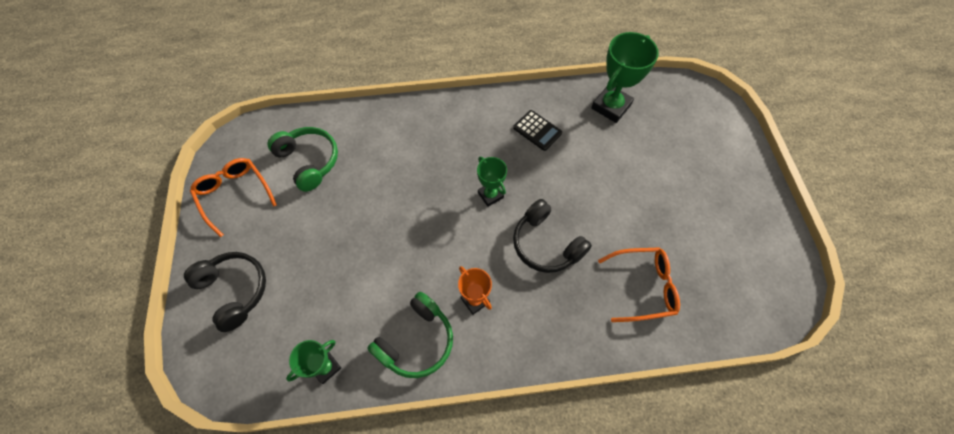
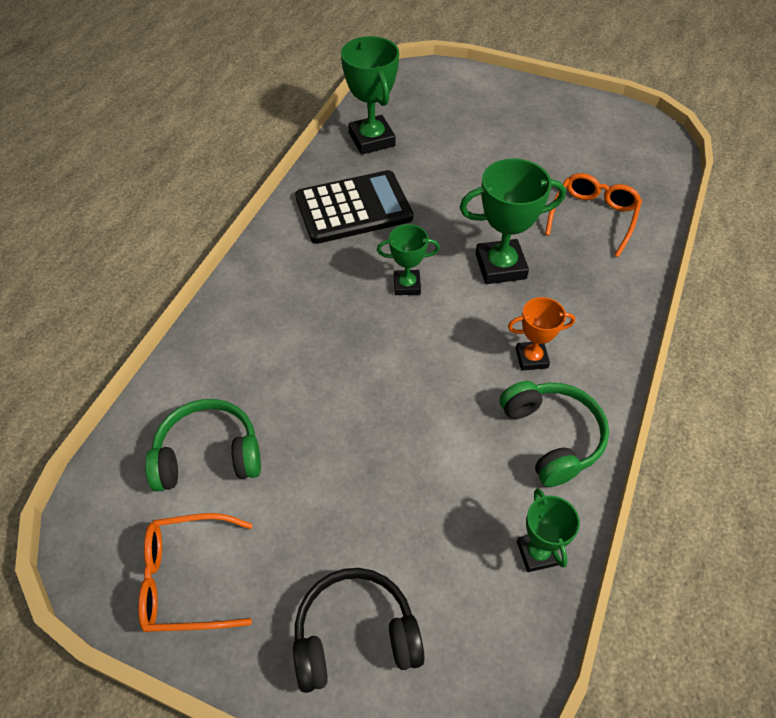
camera: 60 degrees left, 10 degrees down
(537, 130) = (353, 208): black calculator -> black calculator, size x1.90
(546, 244) = (500, 266): black headphones -> green trophy

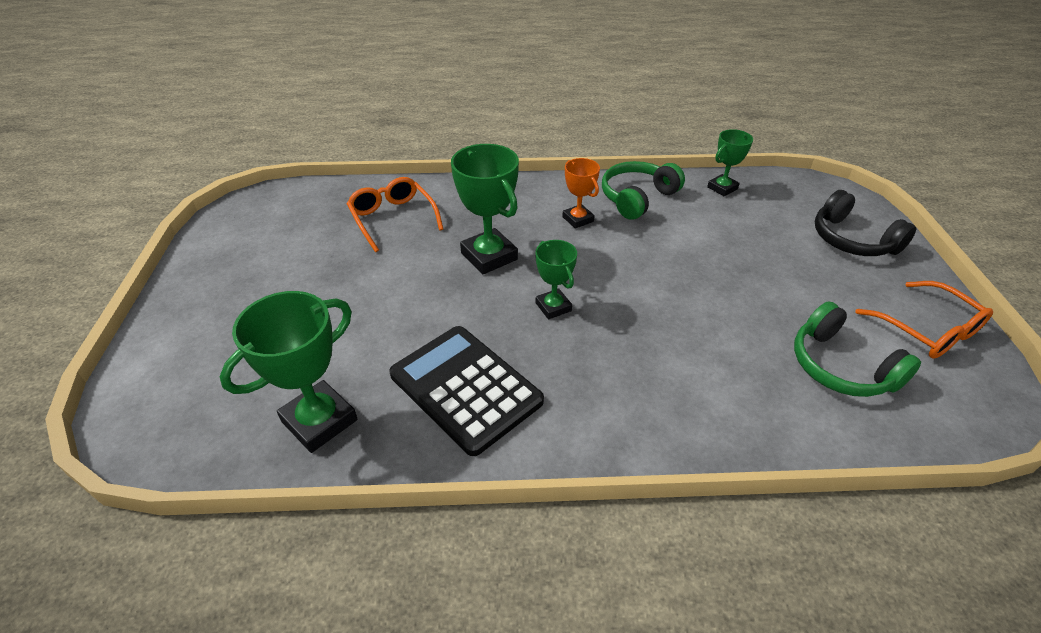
camera: 115 degrees left, 10 degrees down
(593, 217) = (393, 219): orange glasses -> orange glasses turned 60 degrees clockwise

